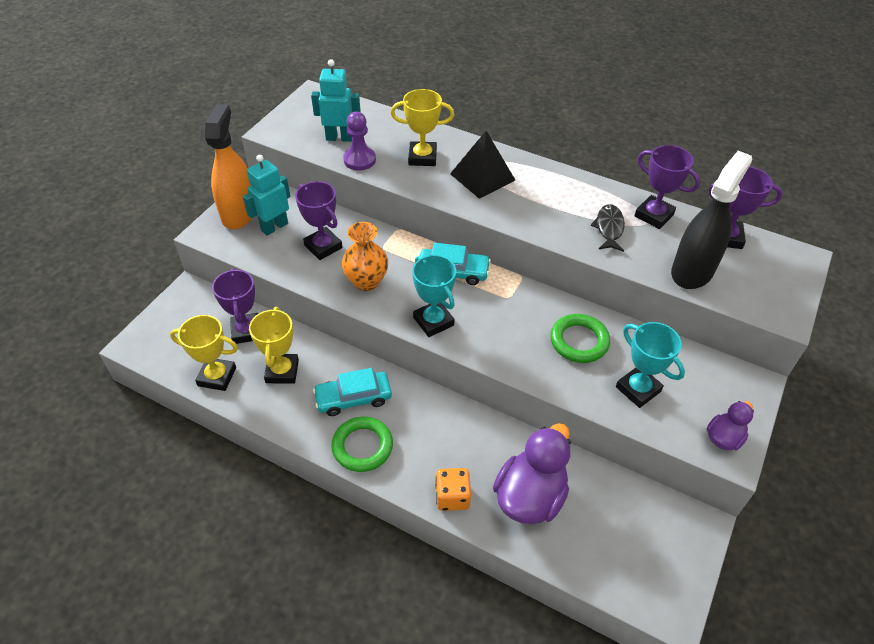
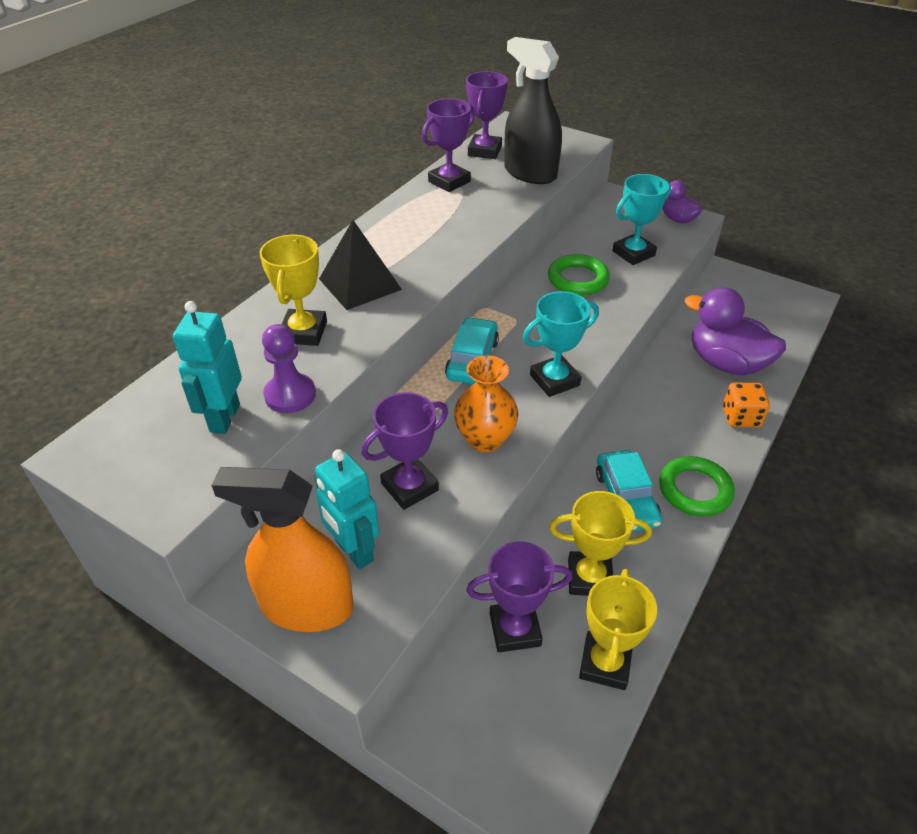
camera: 85 degrees left, 5 degrees down
(609, 228) = (466, 208): black fish -> none

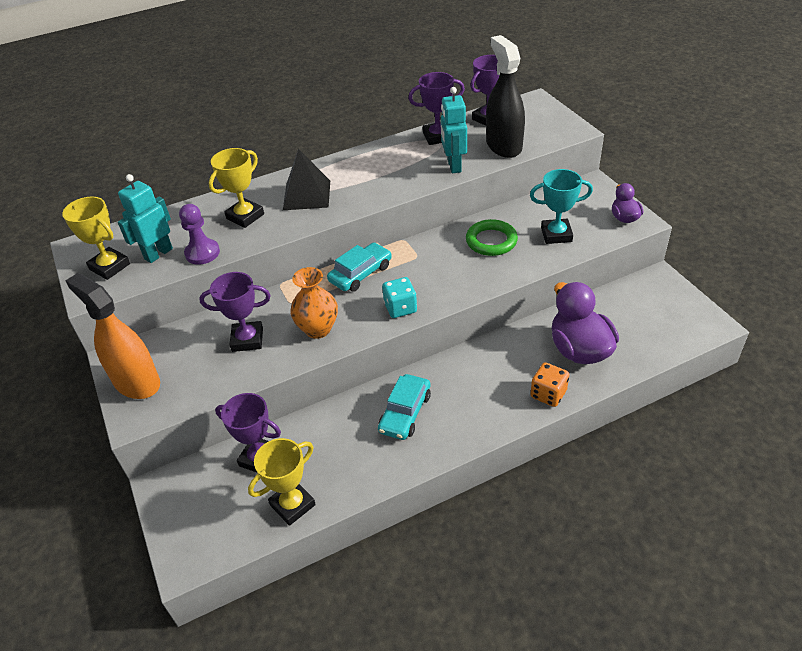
camera: 35 degrees right, 0 degrees up
(353, 551) = (185, 363): turquoise robot -> turquoise robot (453, 166)
(554, 380) = (400, 308): turquoise trophy -> turquoise dice
(589, 578) = (332, 451): yellow trophy -> yellow trophy (110, 267)
(694, 490) = (459, 429): green ring -> none

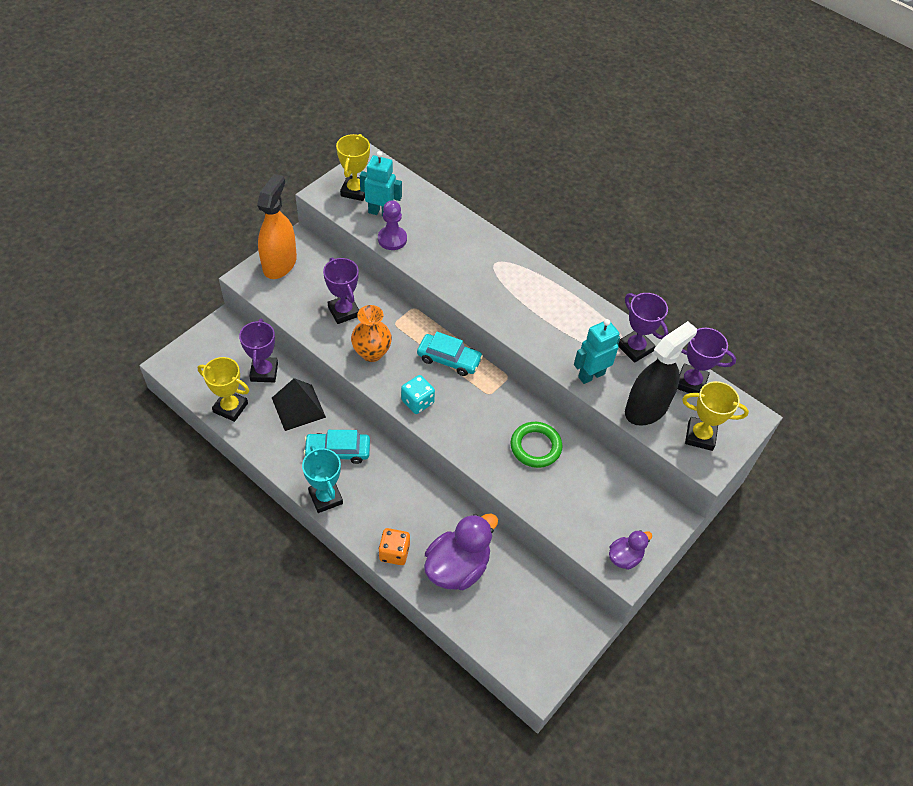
camera: 60 degrees right, 10 degrees up
(245, 216) = (448, 247): yellow trophy -> yellow trophy (700, 436)
(306, 195) = (495, 278): black pyramid -> black pyramid (298, 407)
(556, 234) = (569, 500): turquoise trophy -> turquoise trophy (325, 497)

